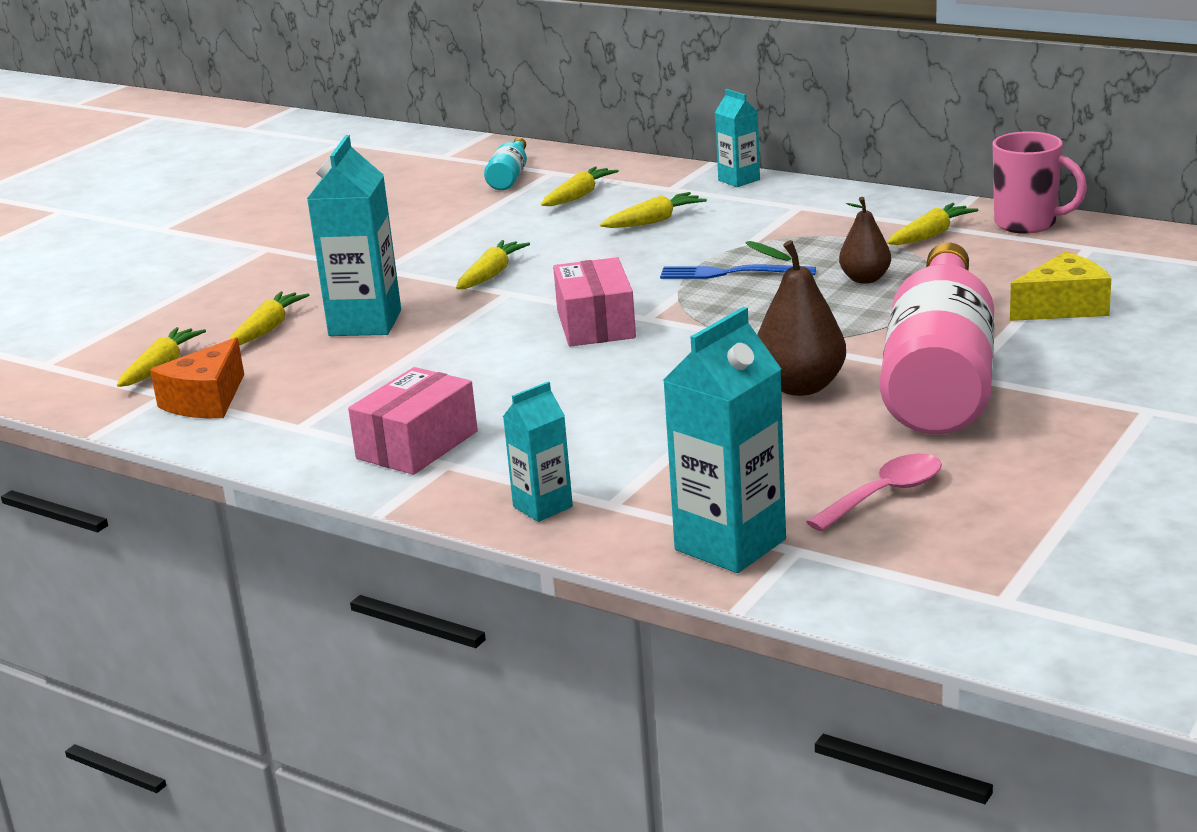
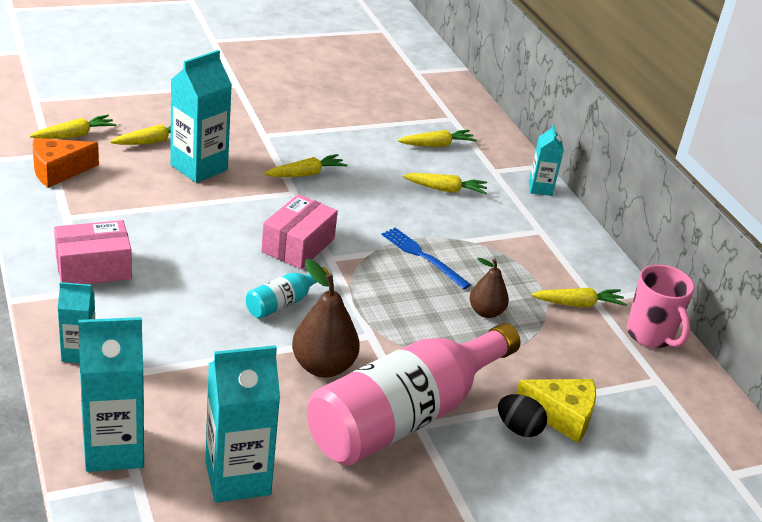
camera: 30 degrees right, 10 degrees up
(509, 177) = (425, 108): turquoise bottle -> turquoise bottle (283, 302)
(885, 495) = (237, 478): pink spoon -> turquoise carton
(1047, 333) = (518, 429): none -> black egg

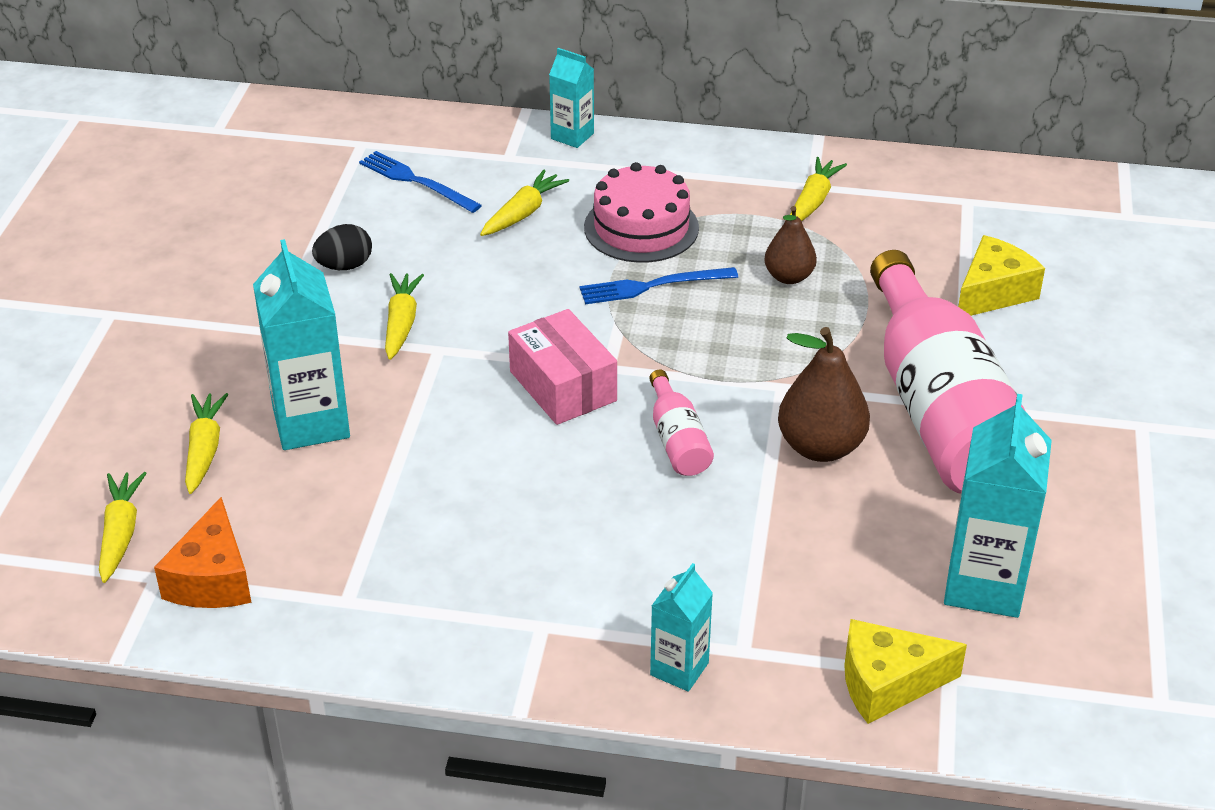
camera: 55 degrees left, 5 degrees up
(93, 268) = (493, 604): pink box -> none
(114, 449) = (887, 683): turquoise carton -> yellow cheese
(283, 302) = (677, 440): turquoise bottle -> pink bottle
(437, 145) = (416, 181): yellow carrot -> blue fork
(476, 238) = (641, 227): none -> pink cake
(518, 429) = (999, 332): black egg -> black egg (344, 266)
(650, 335) = (894, 173): pink mug -> none

